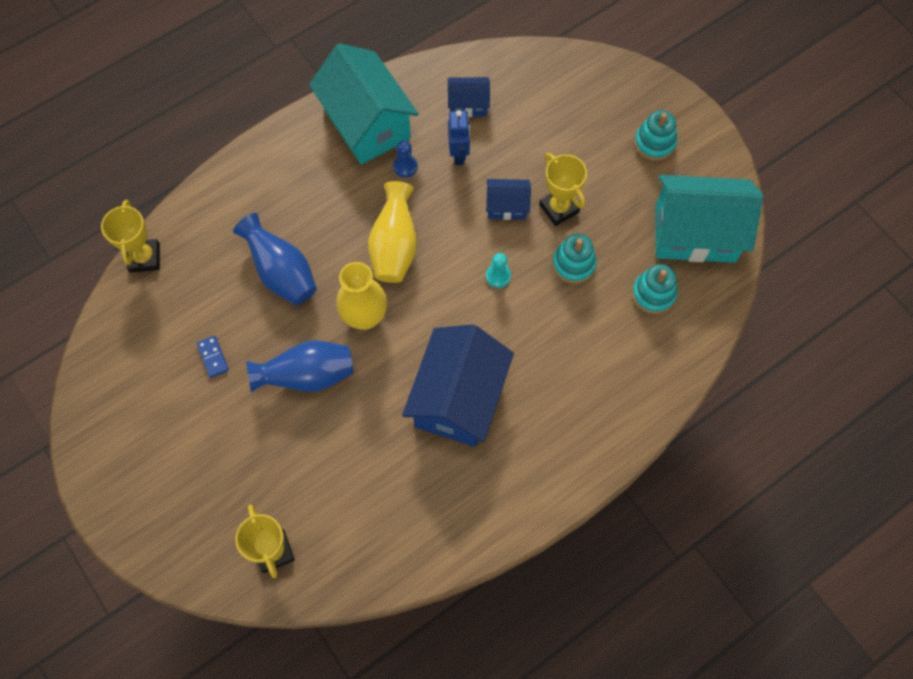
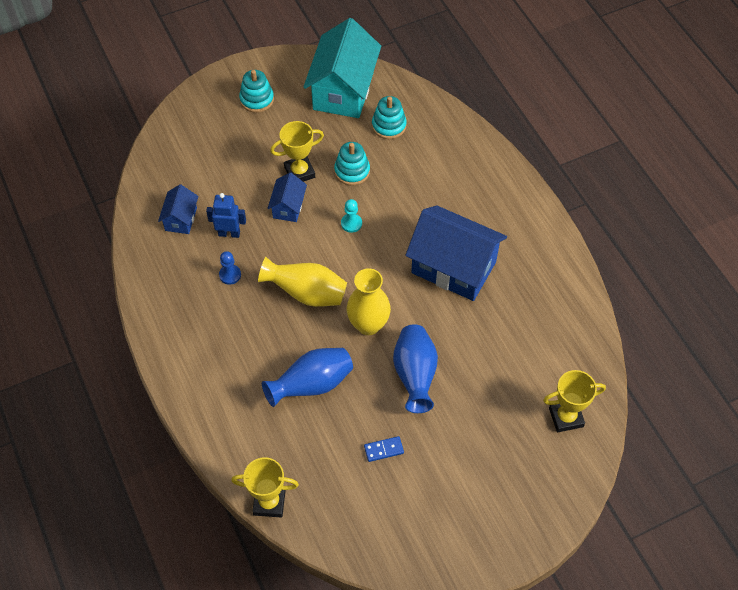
camera: 80 degrees left, 10 degrees down
(367, 124) = (177, 299): turquoise house -> none

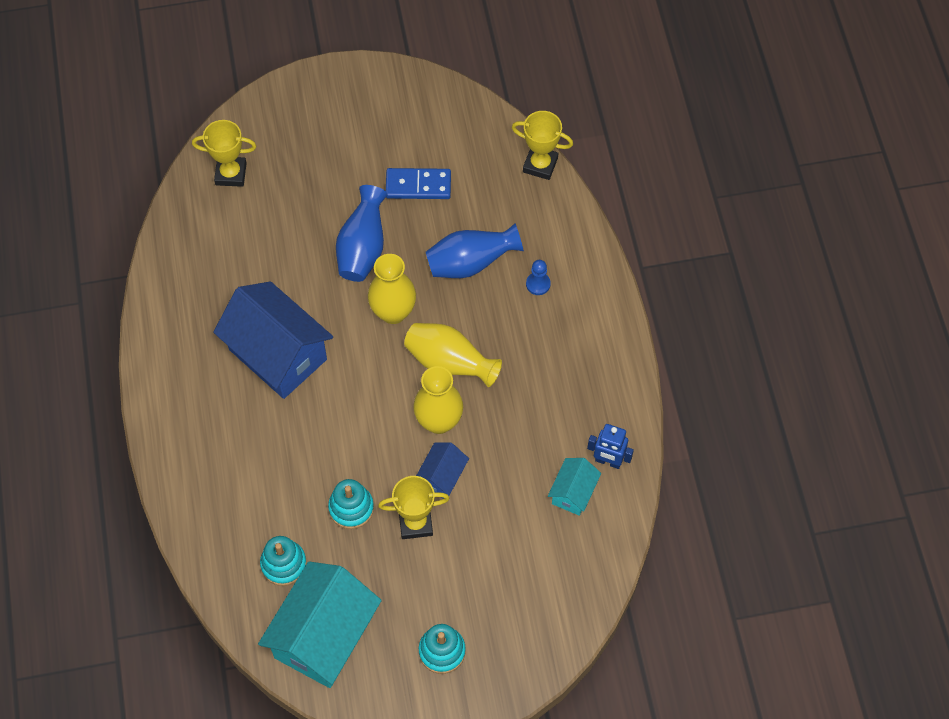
camera: 165 degrees left, 5 degrees up
(181, 219) = (573, 493): blue house -> turquoise house
(229, 233) = (519, 459): blue robot -> blue robot (608, 461)
(230, 275) = (529, 406): blue pawn -> blue pawn (538, 284)
(302, 246) = (439, 421): none -> yellow vase
(351, 223) = (374, 437): turquoise pawn -> none
(383, 449) = (418, 186): blue domino -> blue domino, size x1.74

